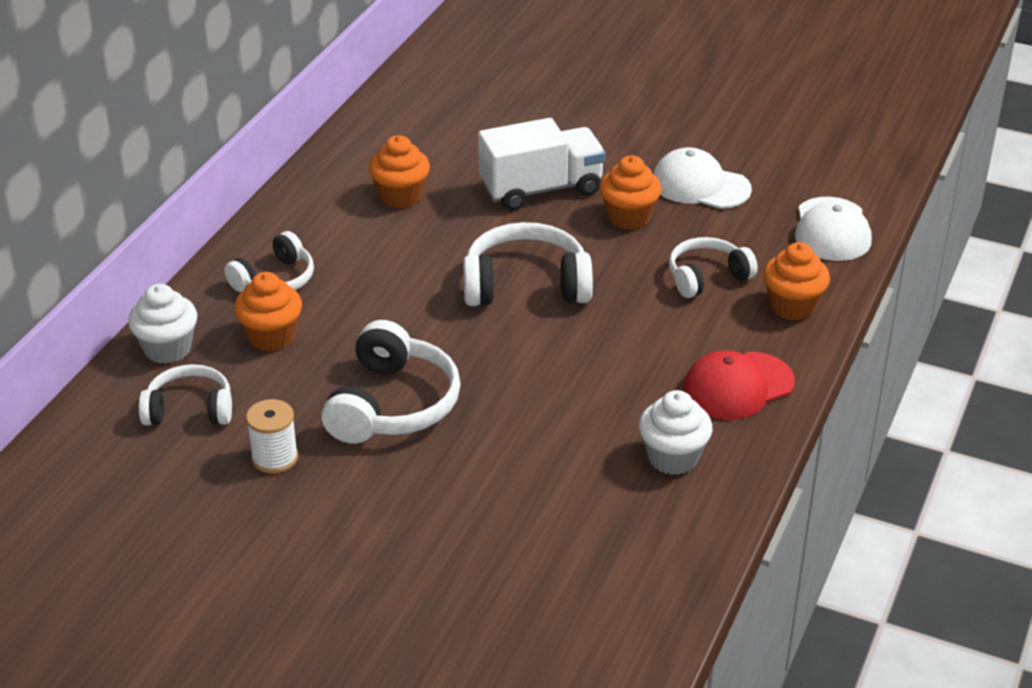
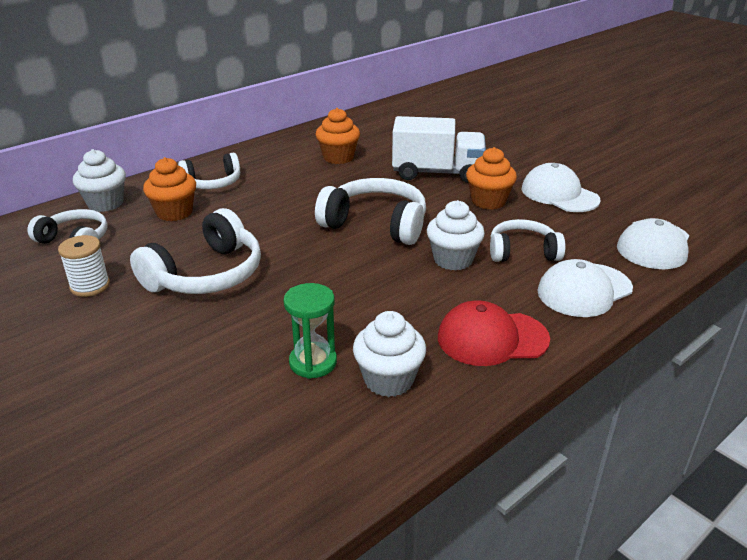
camera: 25 degrees right, 5 degrees down
(590, 464) = (313, 362): none -> green hourglass
(642, 308) = (453, 260): none -> white cupcake
(792, 306) = (584, 290): orange cupcake -> white cap

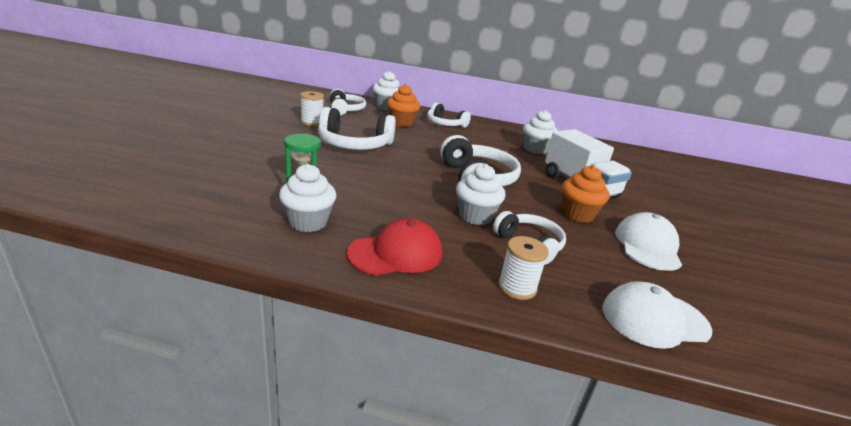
camera: 50 degrees right, 5 degrees down
(338, 157) = (535, 149): orange cupcake -> white cupcake
(492, 338) = (396, 253): red cap -> red cap turned 105 degrees clockwise
(584, 290) = (517, 287): white cap -> white spool

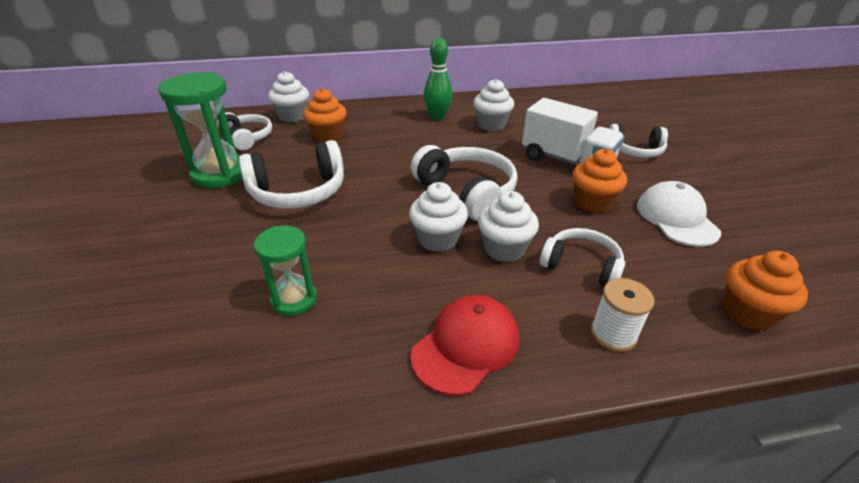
camera: 20 degrees left, 10 degrees up
(308, 222) = (334, 345): white cupcake -> white cupcake (438, 239)
(312, 122) = (220, 174): white spool -> green hourglass
(445, 124) = (376, 120): white headphones -> white headphones (635, 150)
(495, 134) = (437, 117): none -> green bowling pin
(654, 319) = (747, 313): white cap -> orange cupcake

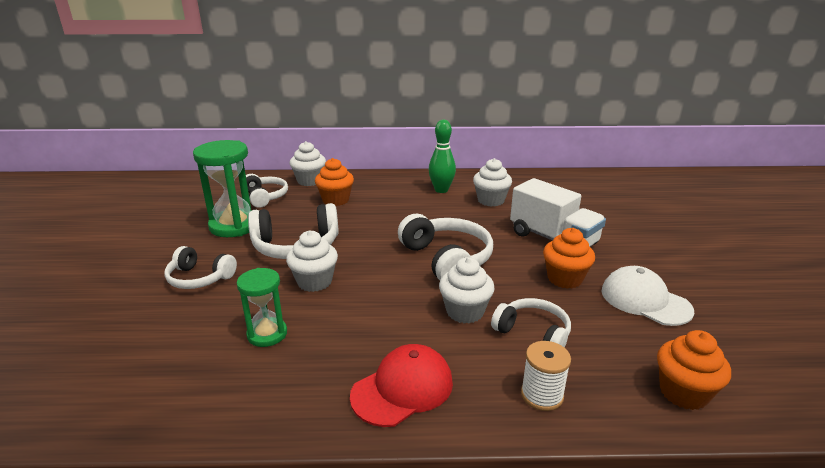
camera: 10 degrees right, 10 degrees down
(438, 239) = (406, 297): white cupcake -> white cupcake (314, 282)
(635, 150) = (627, 234): white headphones -> white headphones (199, 278)
(676, 218) = (645, 300): white cap -> white cap turned 45 degrees counterclockwise

